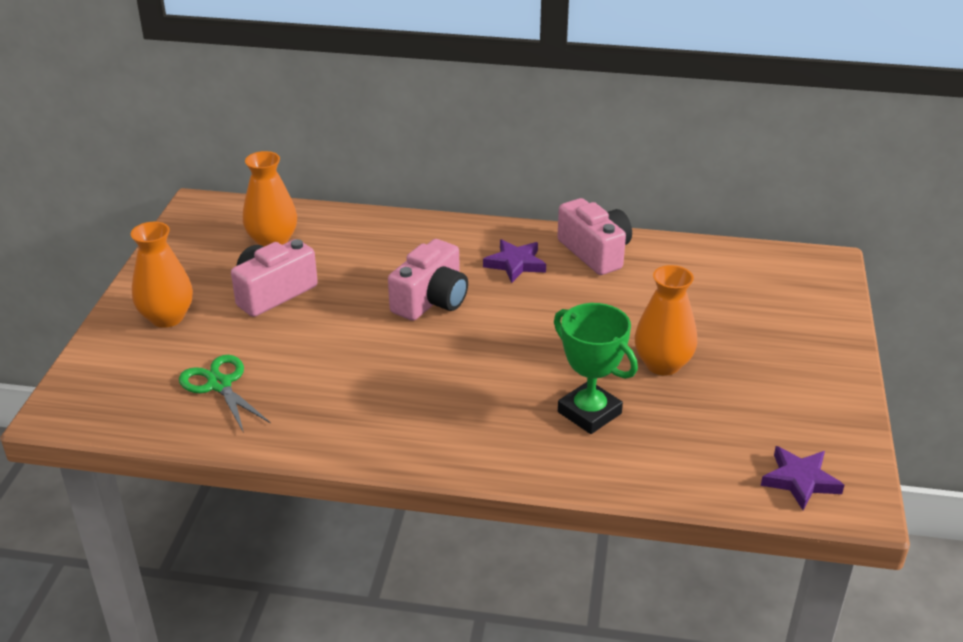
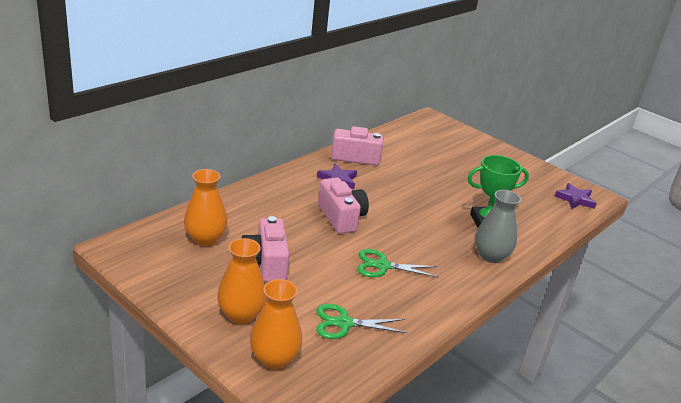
camera: 60 degrees left, 5 degrees down
(364, 368) = (382, 266): none -> green scissors
(501, 445) = (491, 256): none -> grey vase
(662, 364) = (467, 187): orange vase -> orange vase (274, 359)

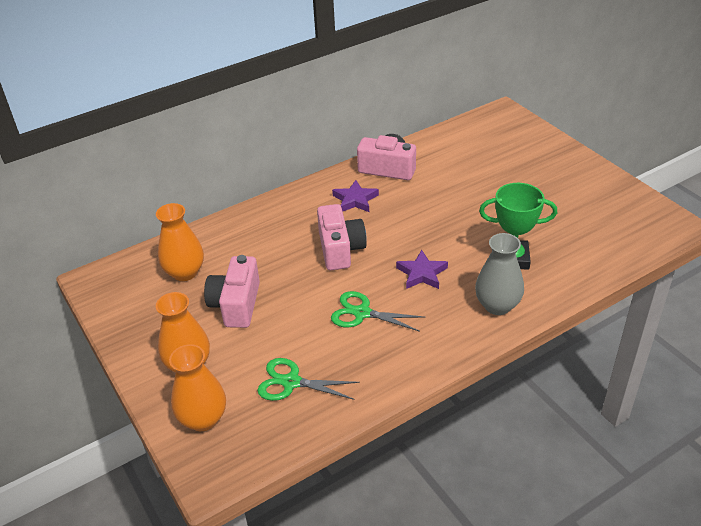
camera: 20 degrees right, 10 degrees up
(575, 199) = (644, 229): purple star -> purple star (422, 273)

